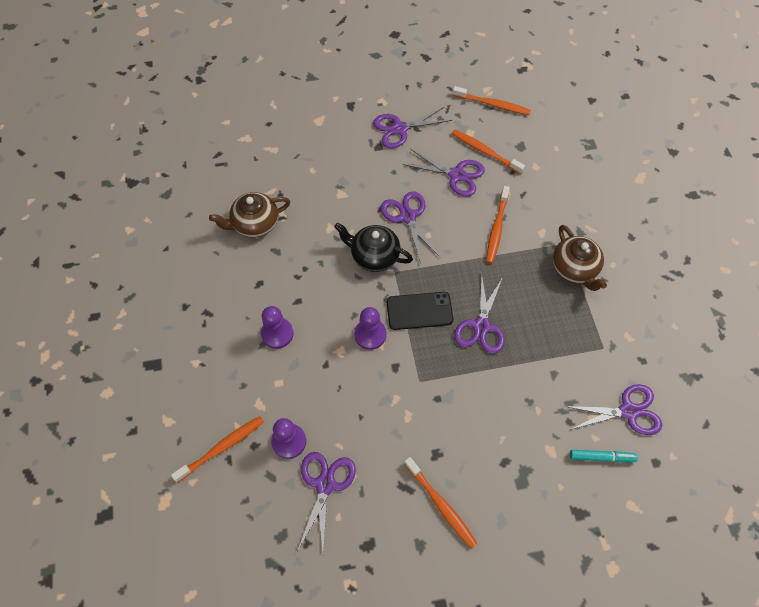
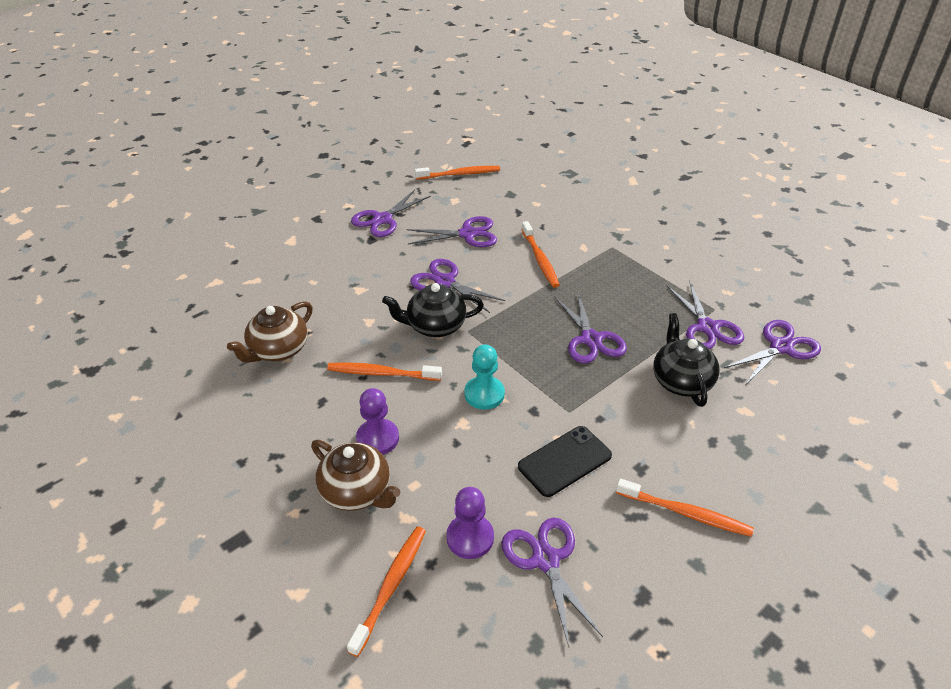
camera: 30 degrees left, 20 degrees down
(370, 335) = (484, 394): purple pawn -> turquoise pawn
(419, 311) = (519, 352): black phone -> black phone (564, 461)
(485, 151) = (480, 208): orange toothbrush -> orange toothbrush (381, 373)
(522, 399) = (681, 381): none -> black teapot
(574, 268) = (636, 261): brown teapot -> brown teapot (357, 491)
(582, 362) = (707, 327): none -> purple scissors
(601, 457) = (793, 394): turquoise marker -> none

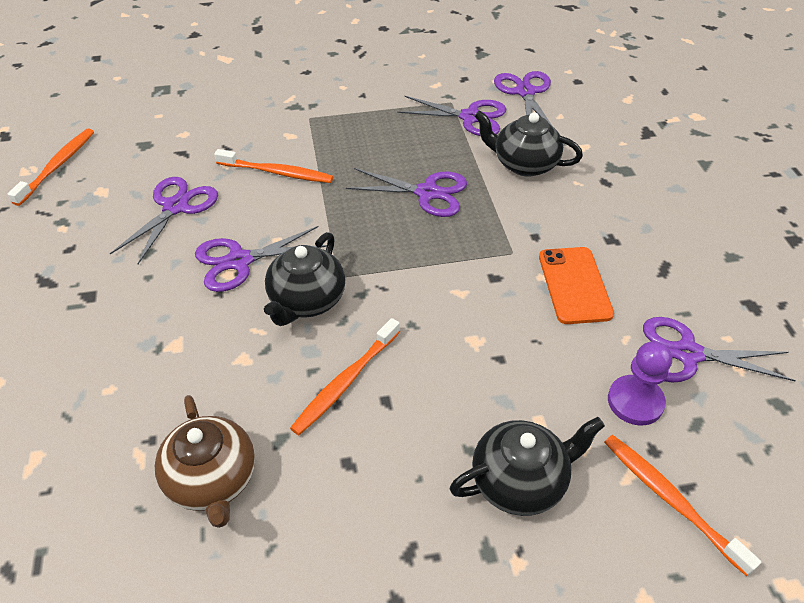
camera: 60 degrees left, 5 degrees up
(357, 491) = (520, 481): brown teapot -> black teapot
(377, 438) = (449, 428): purple pawn -> none
(382, 219) = (61, 268): purple scissors -> none
(484, 394) = (445, 305): turquoise pawn -> none
(564, 461) = (574, 285): black phone -> orange phone
(686, 513) = (676, 236): orange toothbrush -> none

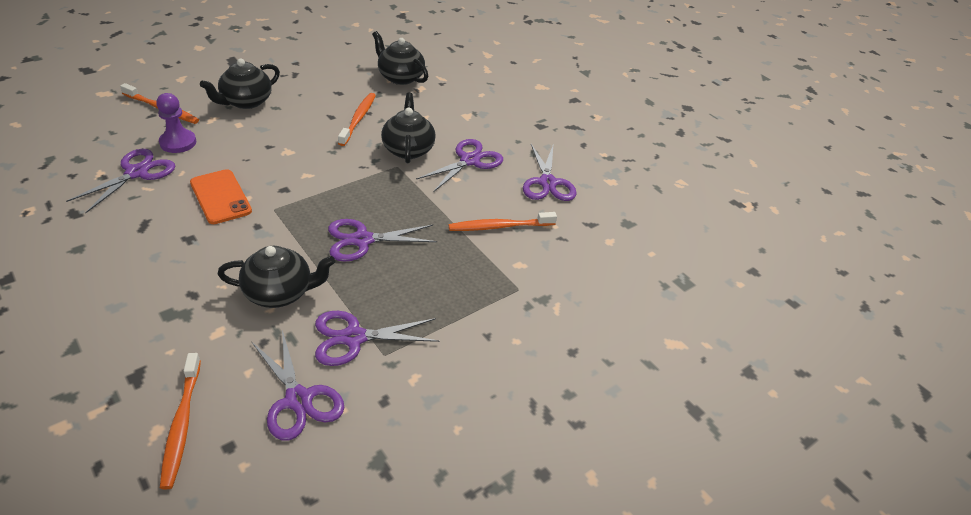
camera: 150 degrees right, 5 degrees down
(58, 166) = (665, 190): orange toothbrush -> orange toothbrush (181, 425)
(212, 480) = (400, 77): brown teapot -> black teapot
(687, 353) = (137, 173): purple scissors -> purple scissors turned 45 degrees counterclockwise

